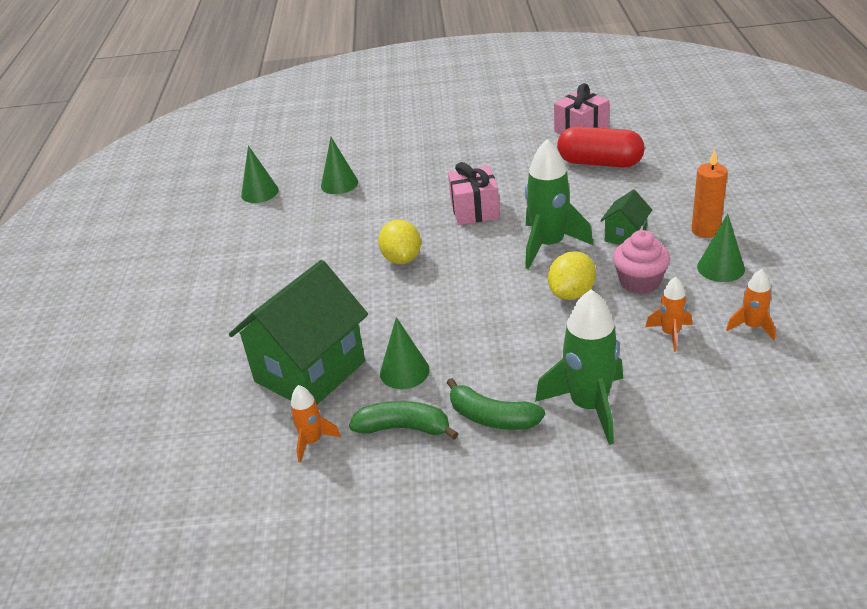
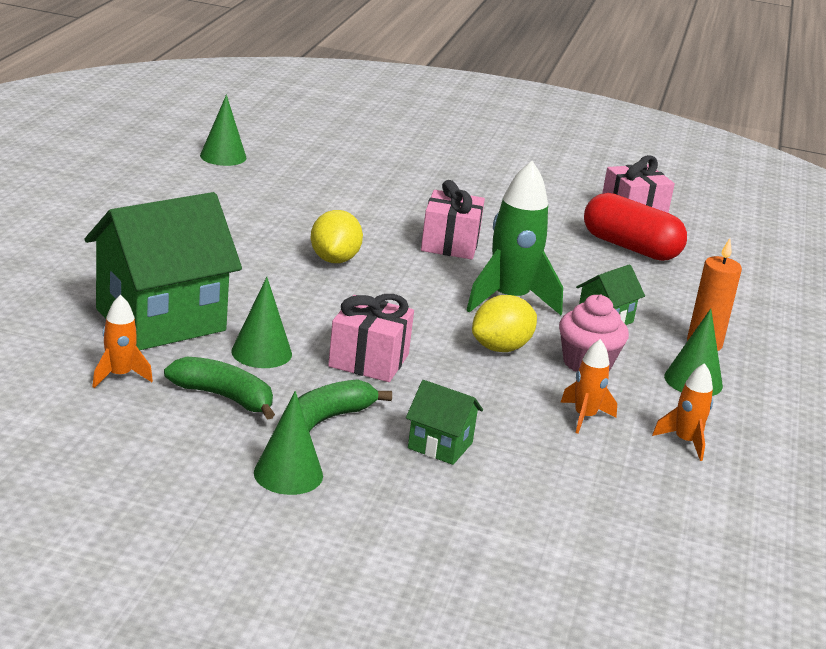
camera: 10 degrees right, 10 degrees down
(339, 184) = (316, 175): green cone -> green cone (288, 474)
(487, 346) = (368, 360): none -> pink gift
(492, 417) = (326, 420): green banana -> green banana turned 90 degrees clockwise
(589, 406) = (440, 445): green rocket -> green house

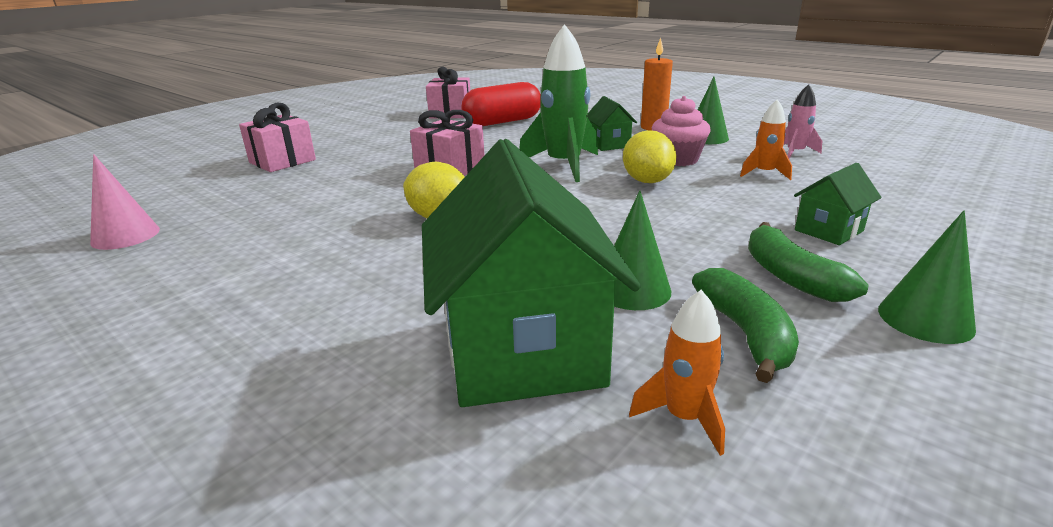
camera: 60 degrees left, 0 degrees up
(223, 156) = (125, 236): green cone -> pink cone
(224, 397) = (745, 333): green banana -> green banana turned 120 degrees clockwise
(368, 360) = (661, 235): pink gift -> pink gift (282, 161)
(685, 442) = (795, 153): orange rocket -> pink rocket

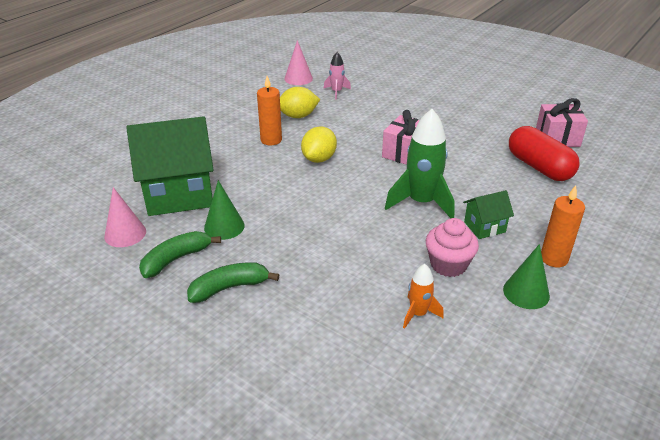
camera: 85 degrees right, 10 degrees up
(282, 161) = (410, 91): pink gift -> none
(353, 256) = (271, 140): none -> orange candle
(647, 181) = (390, 243): yellow lemon -> yellow lemon (298, 116)
(684, 417) = (125, 234): orange rocket -> pink cone
(745, 333) = (176, 259): green banana -> green banana turned 150 degrees clockwise
(795, 153) = (488, 351): pink rocket -> pink rocket (336, 92)
(829, 230) = (294, 323): green house -> none
(925, 319) = (174, 330): green cone -> none

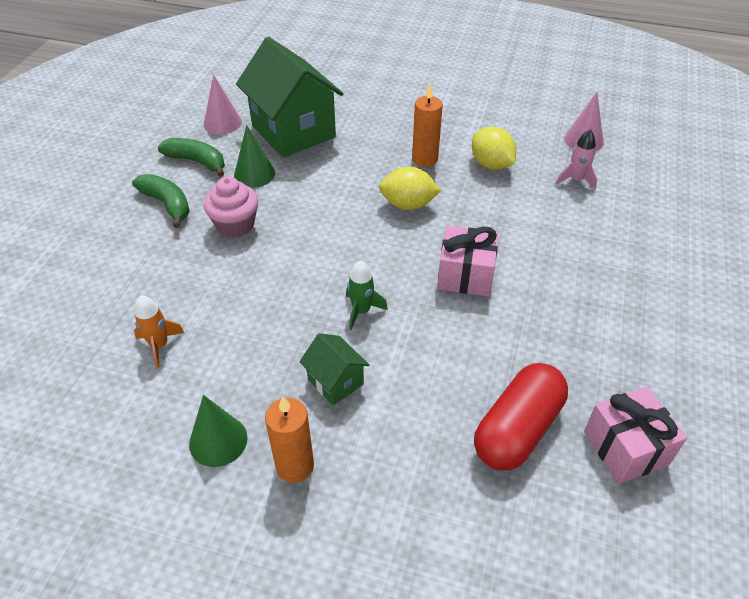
camera: 70 degrees right, 10 degrees up
(421, 202) = (361, 311): green rocket -> green rocket, size x0.52
(448, 264) = (248, 357): pink cupcake -> pink cupcake (235, 225)

